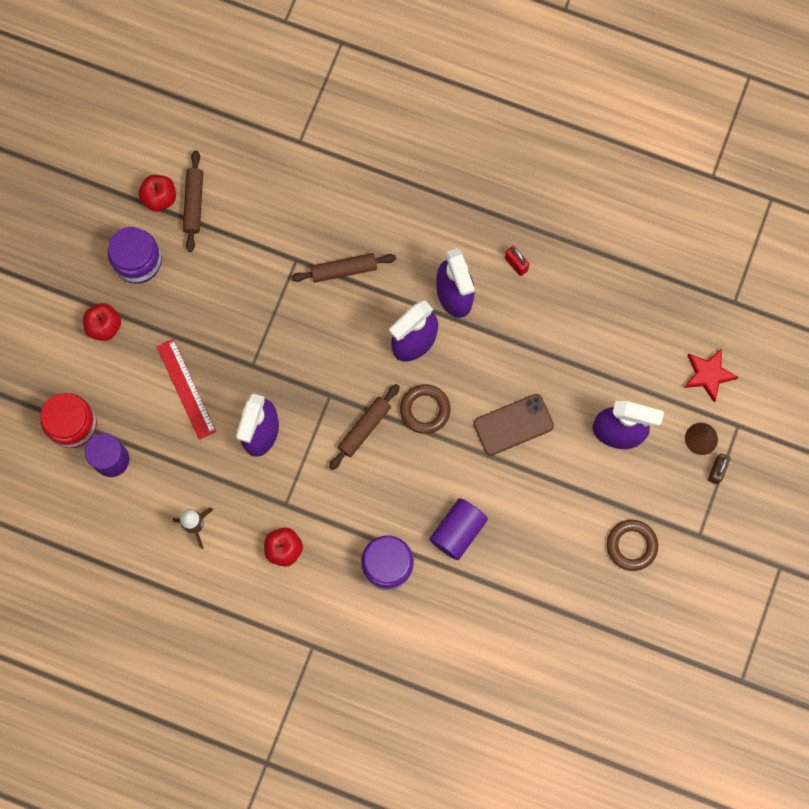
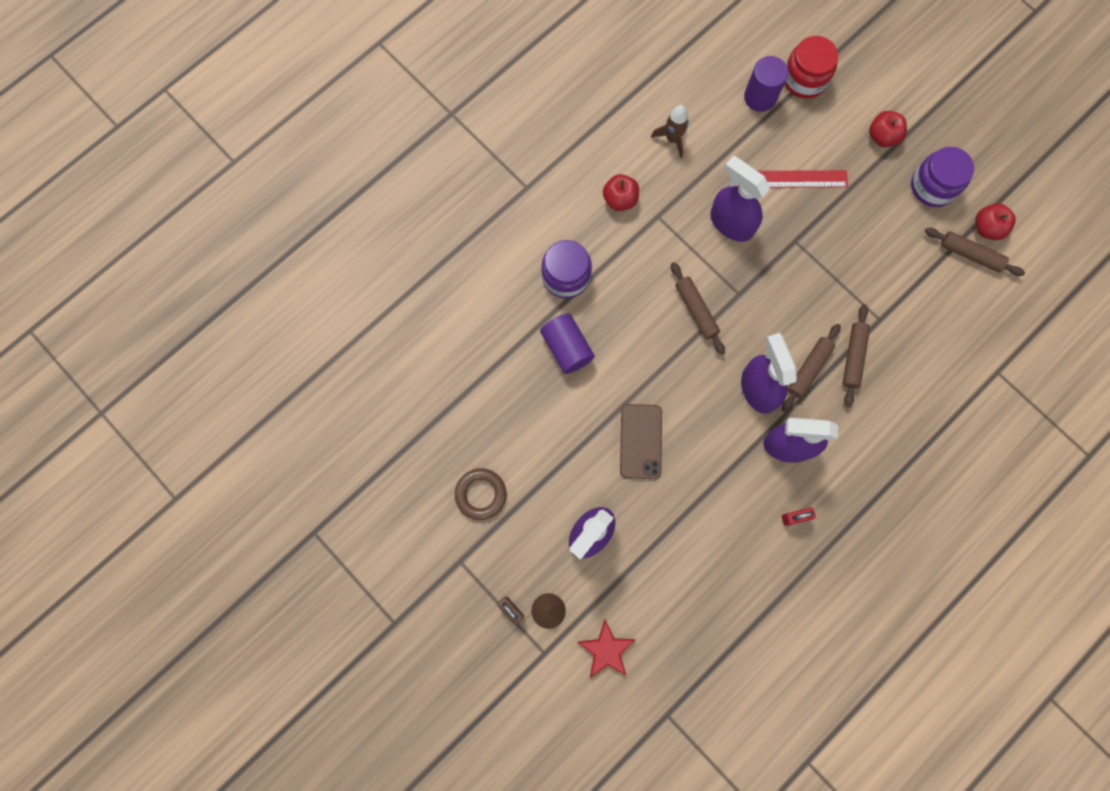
camera: 115 degrees right, 0 degrees up
(374, 304) = (808, 369): none -> brown rolling pin
(425, 410) = (689, 369): brown ring -> none

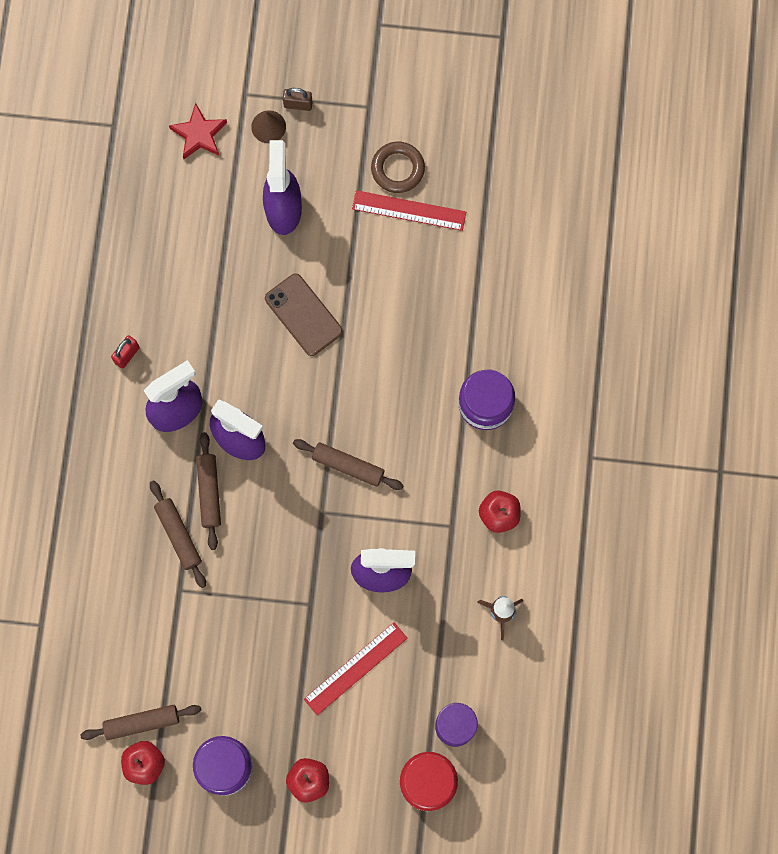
camera: 140 degrees right, 0 degrees up
(500, 456) = (409, 210): none -> red ruler
(566, 348) = (431, 342): purple cylinder -> none

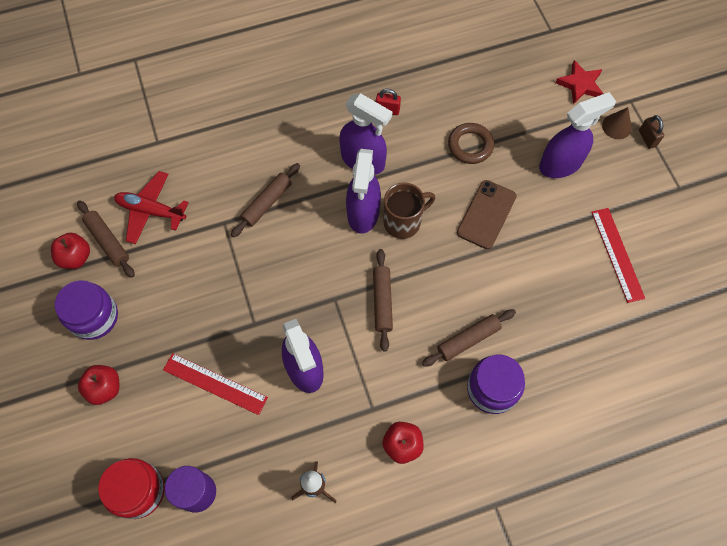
camera: 65 degrees right, 10 degrees down
(127, 663) = (151, 211): none -> red plane
(209, 492) = (310, 210): brown rolling pin -> brown rolling pin (468, 340)
(270, 403) = (403, 222): none -> brown mug
(397, 169) = (645, 231): brown ring -> brown ring (470, 145)

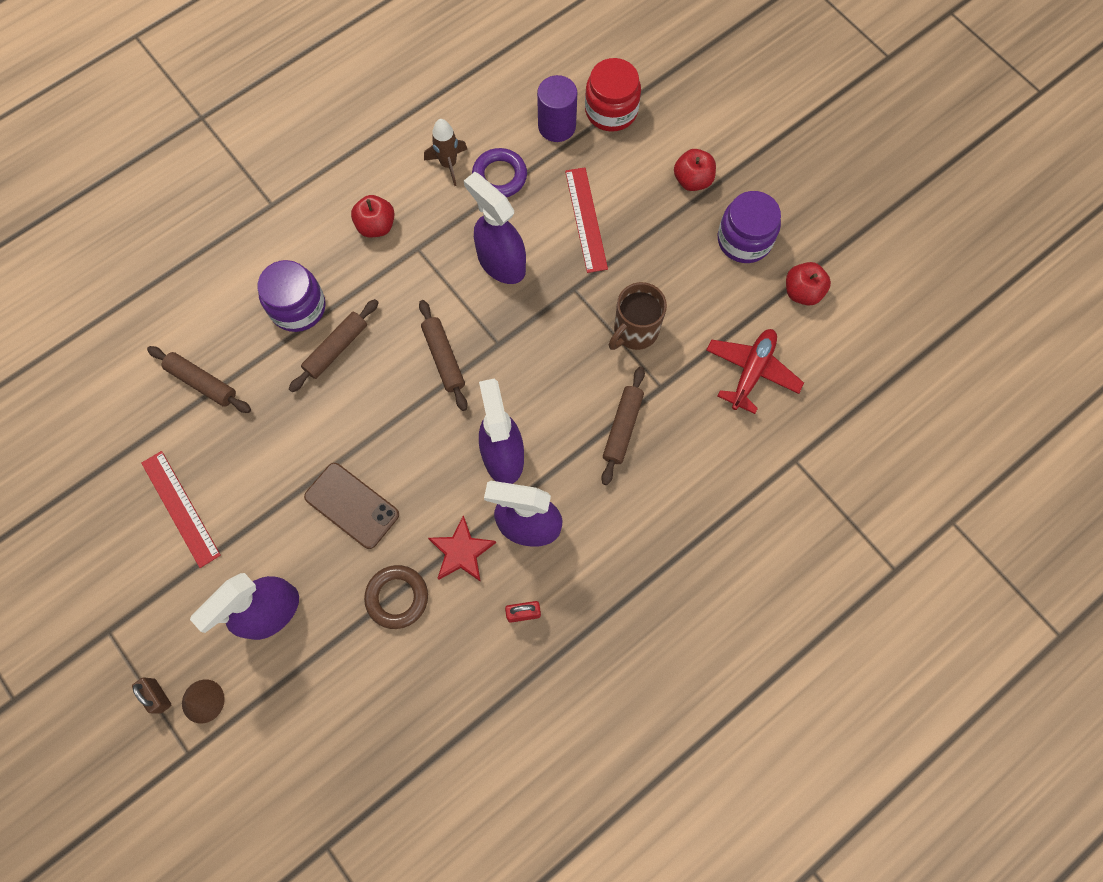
camera: 160 degrees right, 5 degrees up
(107, 241) = (779, 320): brown rolling pin -> brown rolling pin (202, 382)
(151, 211) = (751, 371): red plane -> red plane turned 60 degrees counterclockwise
(215, 383) = (586, 219): red ruler -> red ruler turned 75 degrees clockwise
(272, 456) = (499, 176): none -> purple ring
(403, 222) = (450, 460): brown mug -> brown mug (634, 331)
(486, 214) = (352, 505): brown phone -> brown phone turned 60 degrees counterclockwise
(580, 84) = (265, 756): red star -> red star (461, 552)

